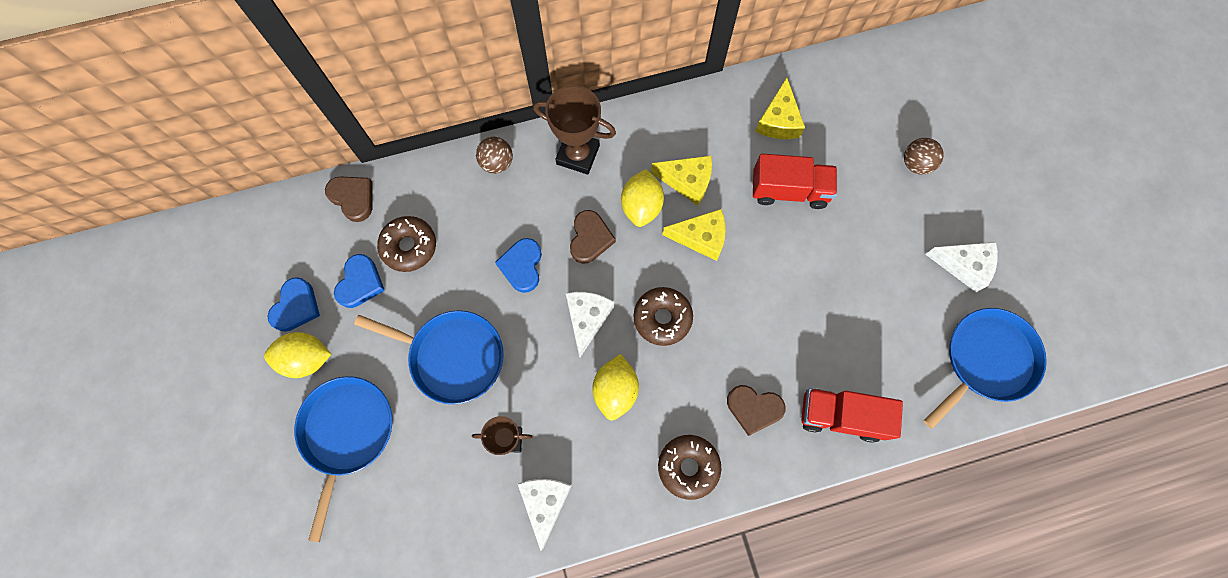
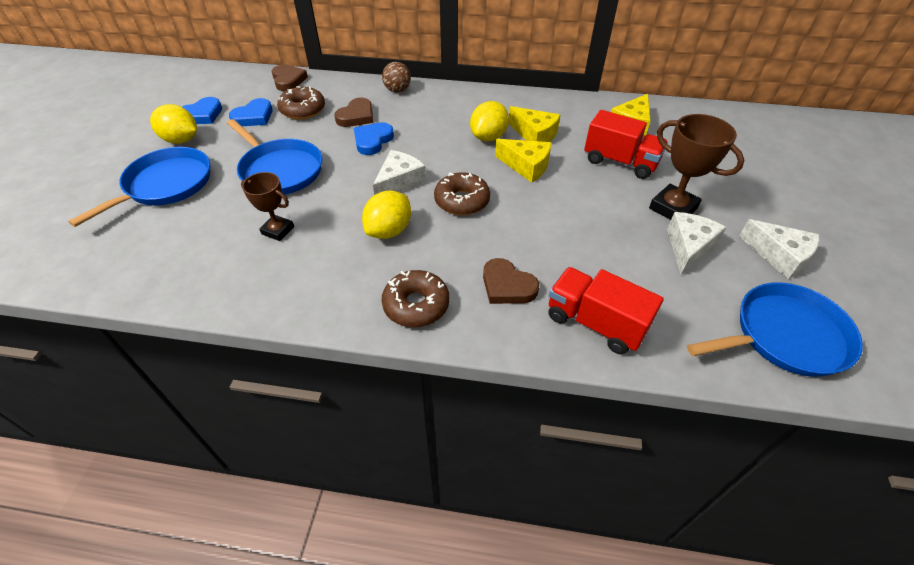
camera: 25 degrees right, 25 degrees down
(545, 503) = (270, 281): white cheese -> white cheese (688, 247)
(578, 155) = (458, 101): brown trophy -> brown trophy (673, 208)
(590, 238) = (435, 142): brown heart -> brown heart (356, 116)
(916, 164) = (750, 179): brown ball -> none

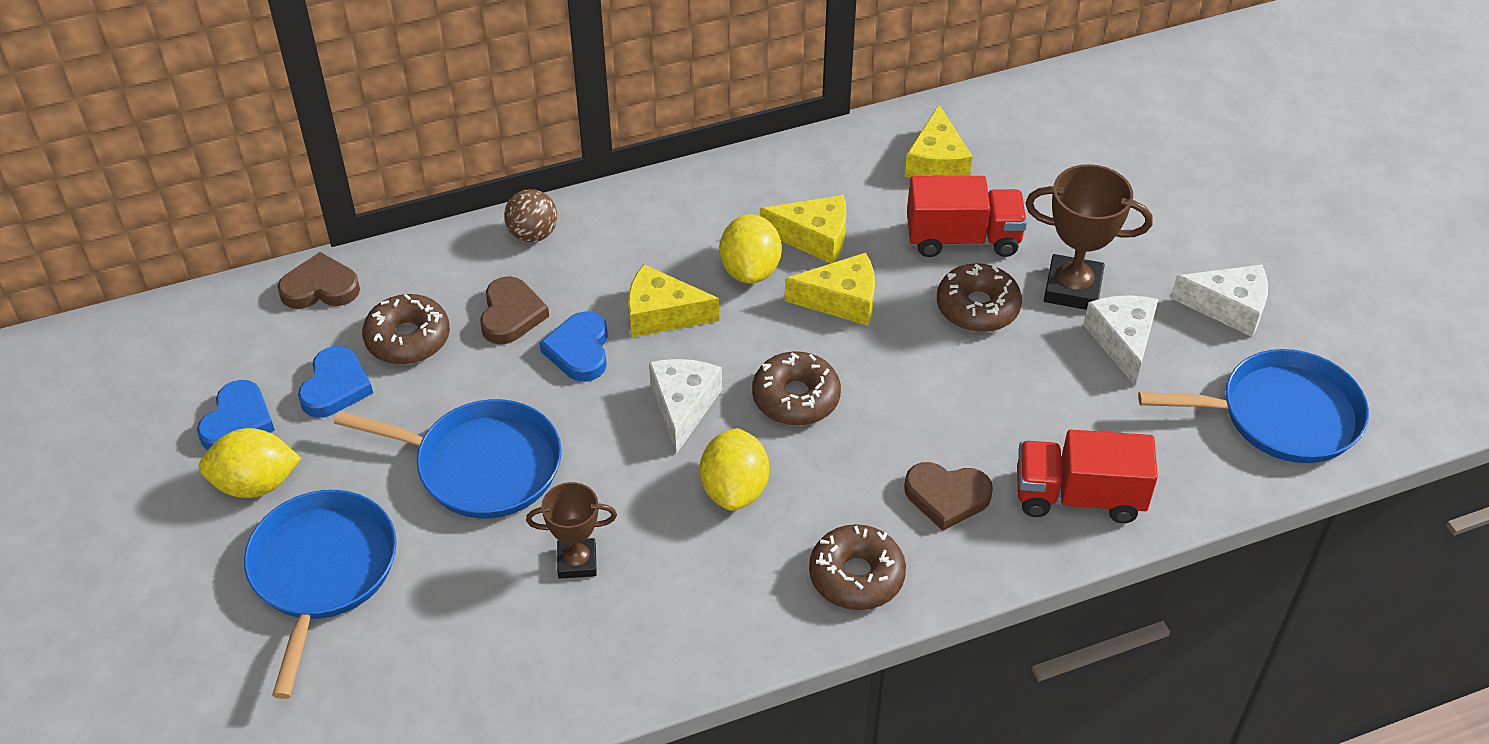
camera: 30 degrees left, 0 degrees up
(288, 80) = (320, 288): brown heart -> brown heart turned 45 degrees counterclockwise
(427, 140) = (662, 314): none -> yellow cheese
(604, 196) = (977, 307): none -> brown donut
(785, 336) = (1282, 415): blue pan -> blue pan turned 45 degrees clockwise

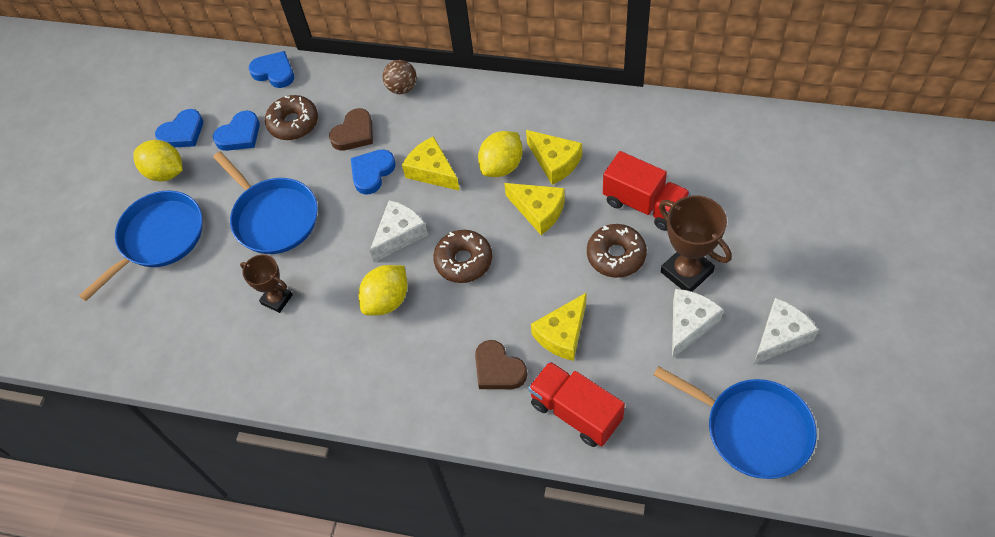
camera: 40 degrees right, 10 degrees up
(320, 288) = (274, 72): brown heart -> blue heart
(856, 576) = (410, 390): brown donut -> none
(936, 162) = (670, 144): yellow cheese -> yellow cheese (562, 334)
(1228, 307) = (780, 336): white cheese -> white cheese turned 90 degrees counterclockwise

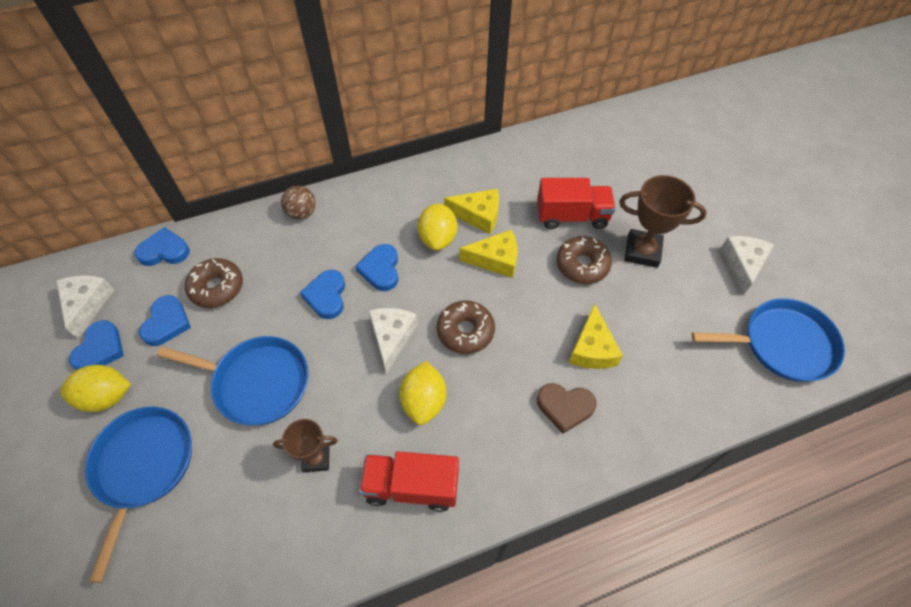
camera: 40 degrees left, 0 degrees up
(354, 133) = (284, 270): brown heart -> none
(432, 171) = (381, 269): yellow cheese -> blue heart
(575, 412) = (652, 407): red truck -> red truck (411, 486)
(689, 324) = (676, 289): white cheese -> white cheese (87, 304)

